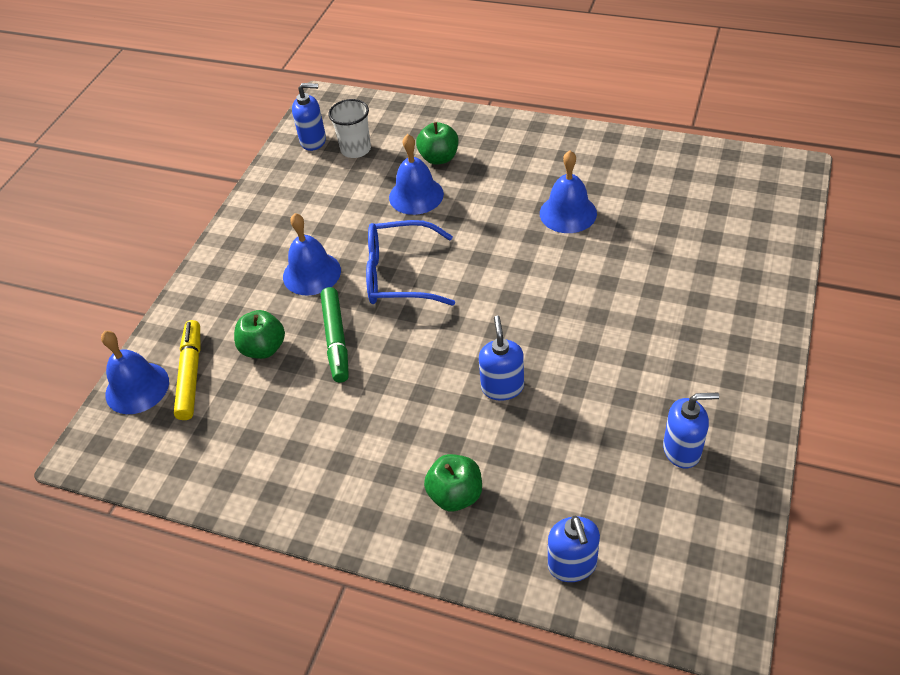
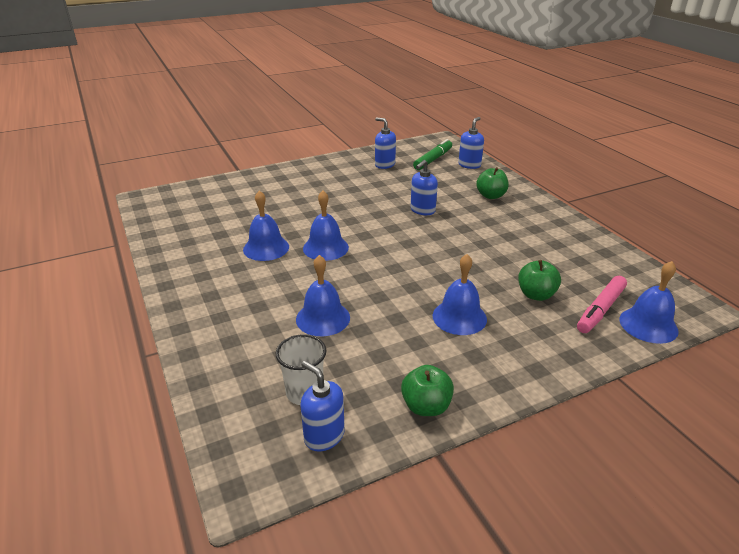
camera: 140 degrees left, 15 degrees down
(191, 374) = (600, 310): yellow marker -> pink marker
(336, 339) = (483, 272): green marker -> green marker (433, 159)
(399, 275) = (404, 280): blue glasses -> none
(439, 158) = (265, 333): green apple -> green apple (426, 406)
(519, 254) = (325, 248): none -> blue bell

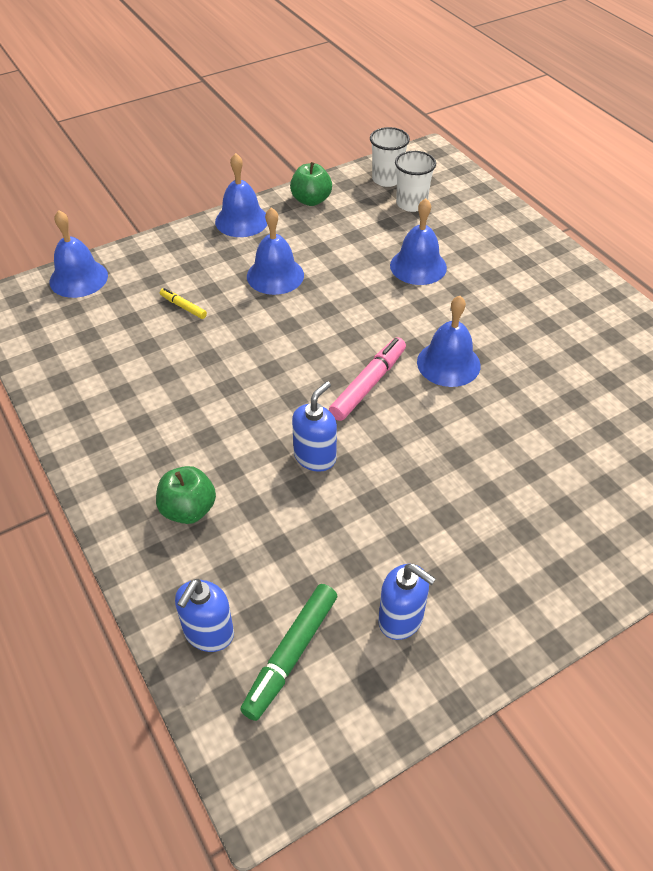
camera: 175 degrees right, 15 degrees up
(266, 248) = (529, 358): blue bell -> blue bell (241, 220)
(324, 436) = (387, 179): blue soap dispenser -> white cup
(536, 295) = (183, 307): green apple -> yellow marker
(600, 310) = (119, 292): pink marker -> pink marker (368, 384)

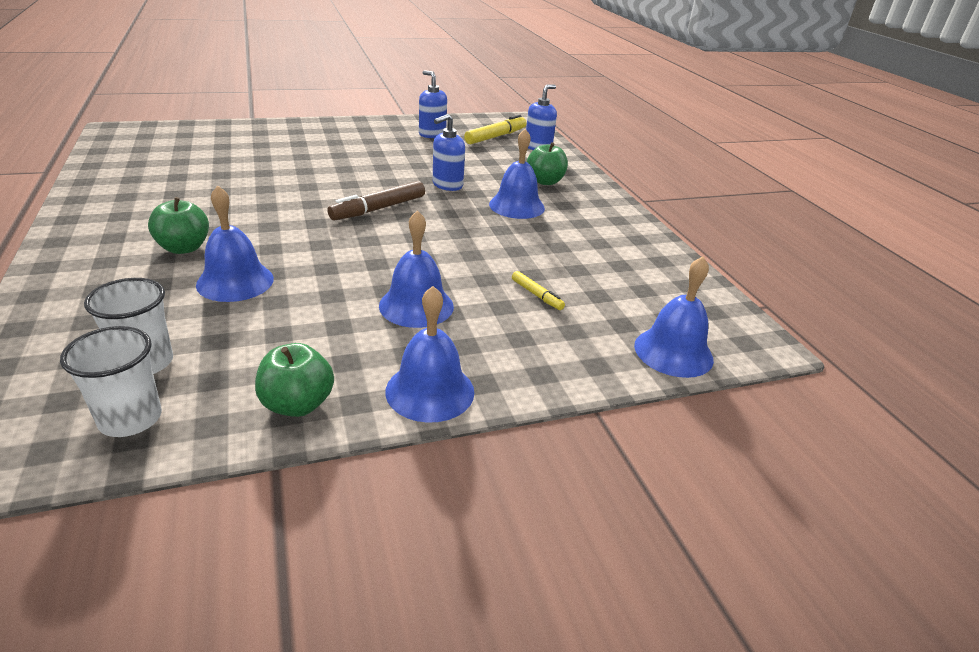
camera: 170 degrees left, 15 degrees down
(291, 655) = (496, 137): green marker -> yellow marker
(368, 384) = (378, 209): pink marker -> brown marker
(448, 363) = (296, 207): blue bell -> blue bell (516, 206)
(488, 287) = (184, 248): none -> green apple

